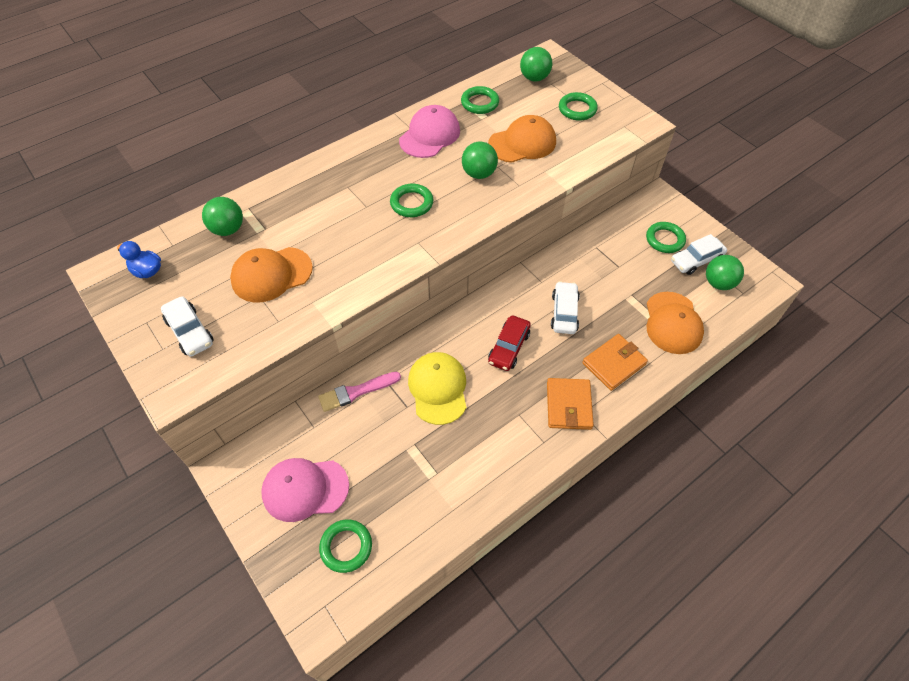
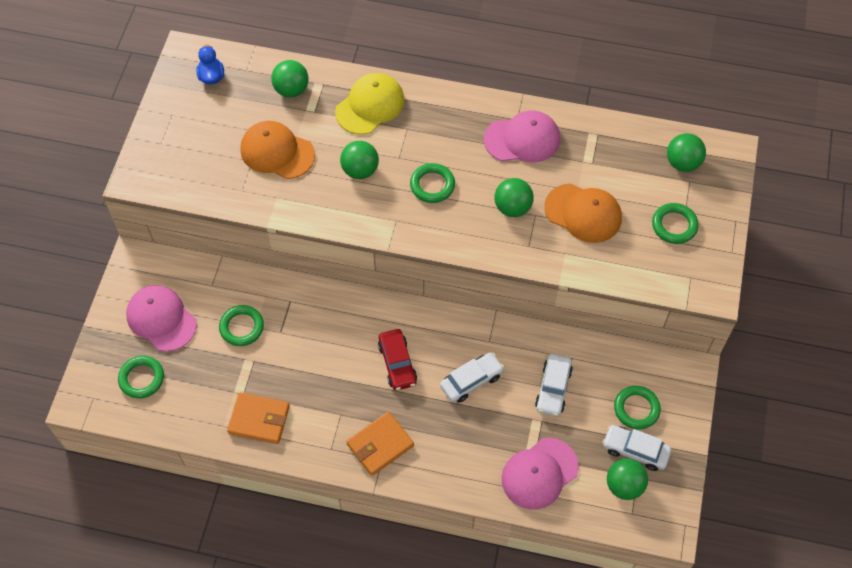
camera: 50 degrees right, 5 degrees up
(190, 332) = (187, 147): white car -> white car (553, 389)
(350, 235) = (360, 170): none -> green ball
(356, 392) = (263, 288): pink brush -> none
(438, 388) = (314, 341): yellow cap -> yellow cap (370, 106)
(479, 103) = (602, 145): green ring -> green ring (242, 327)
(508, 347) = (397, 363): red car -> red car turned 90 degrees counterclockwise
(614, 363) = (452, 453): orange wallet -> orange wallet (259, 419)
(673, 323) = (539, 473): orange cap -> pink cap

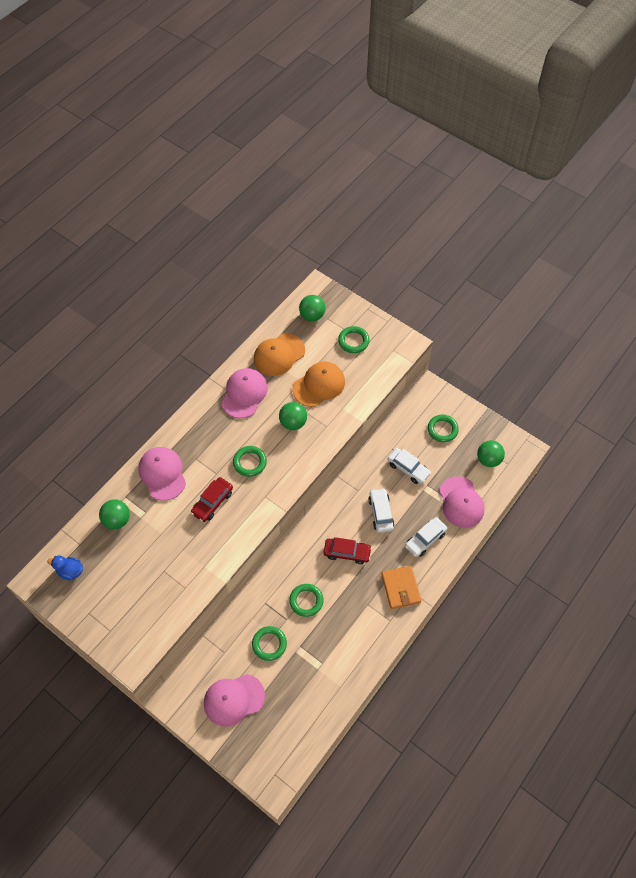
camera: 65 degrees left, 0 degrees up
(141, 378) = (276, 732): green ring -> green ring (306, 601)
(259, 419) = (347, 660): orange wallet -> none
(277, 152) = (165, 551): orange cap -> orange cap (279, 355)
(360, 170) = (212, 502): green ball -> red car
(370, 106) = (162, 474): yellow cap -> pink cap
(635, 450) = (469, 443): white car -> white car (425, 539)

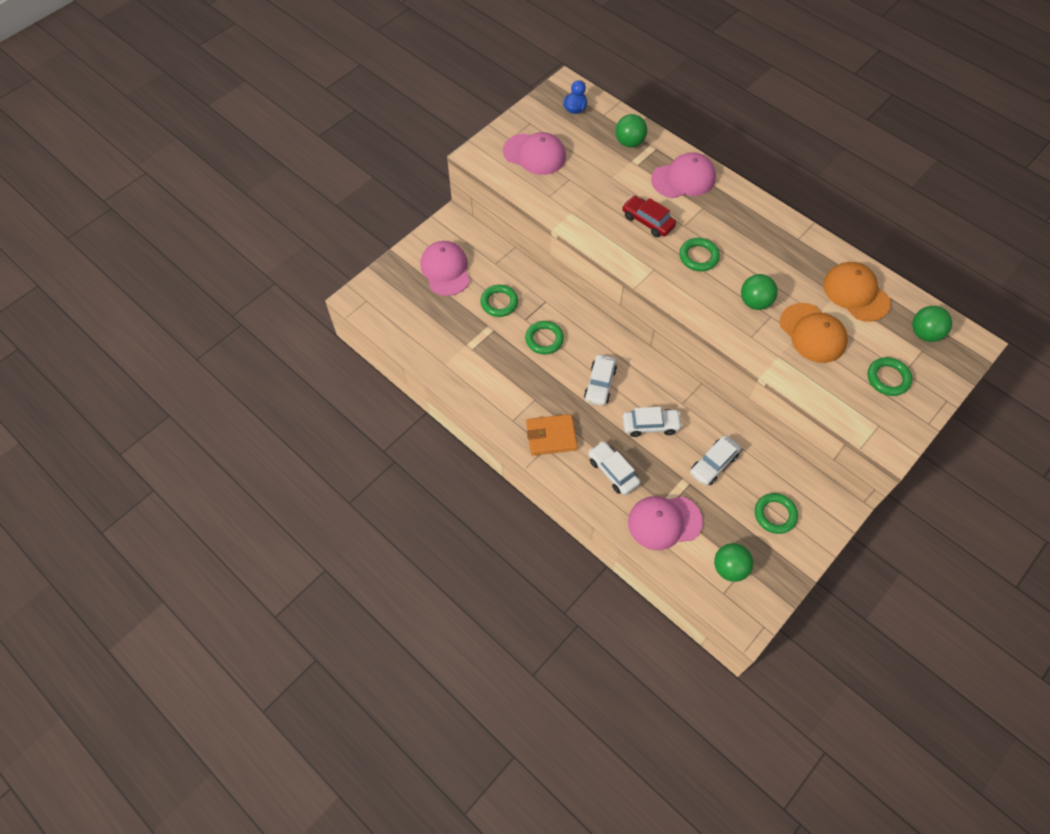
camera: 95 degrees right, 0 degrees up
(244, 394) = (793, 255): pink cap -> pink cap (534, 154)
(347, 553) = (600, 384): red car -> white car

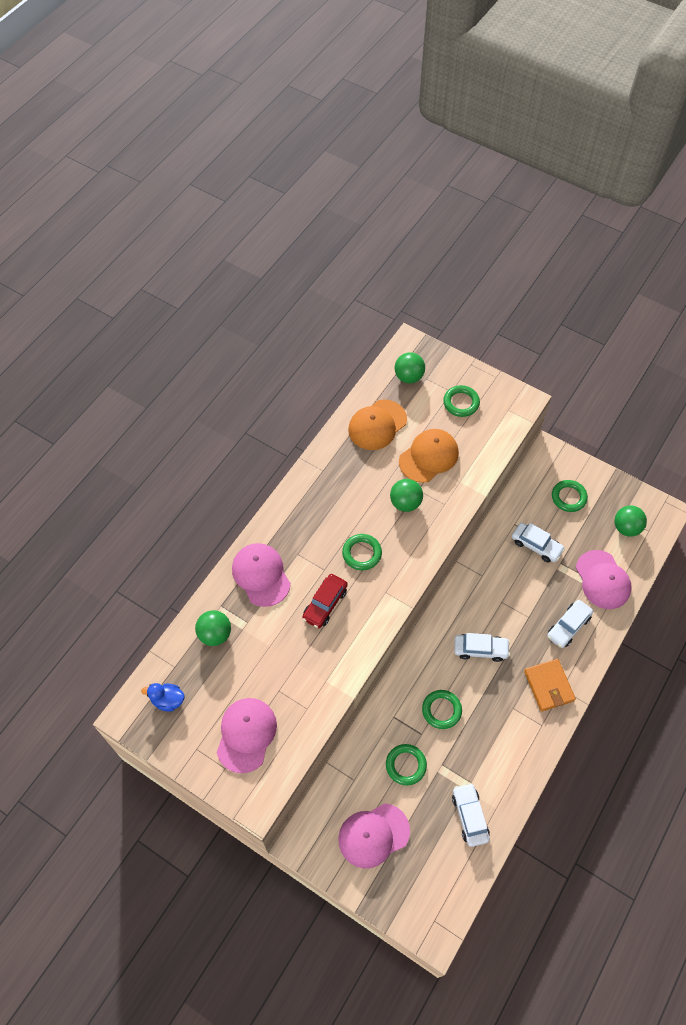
camera: 100 degrees left, 0 degrees up
(650, 425) = (512, 600): white car -> white car (470, 816)

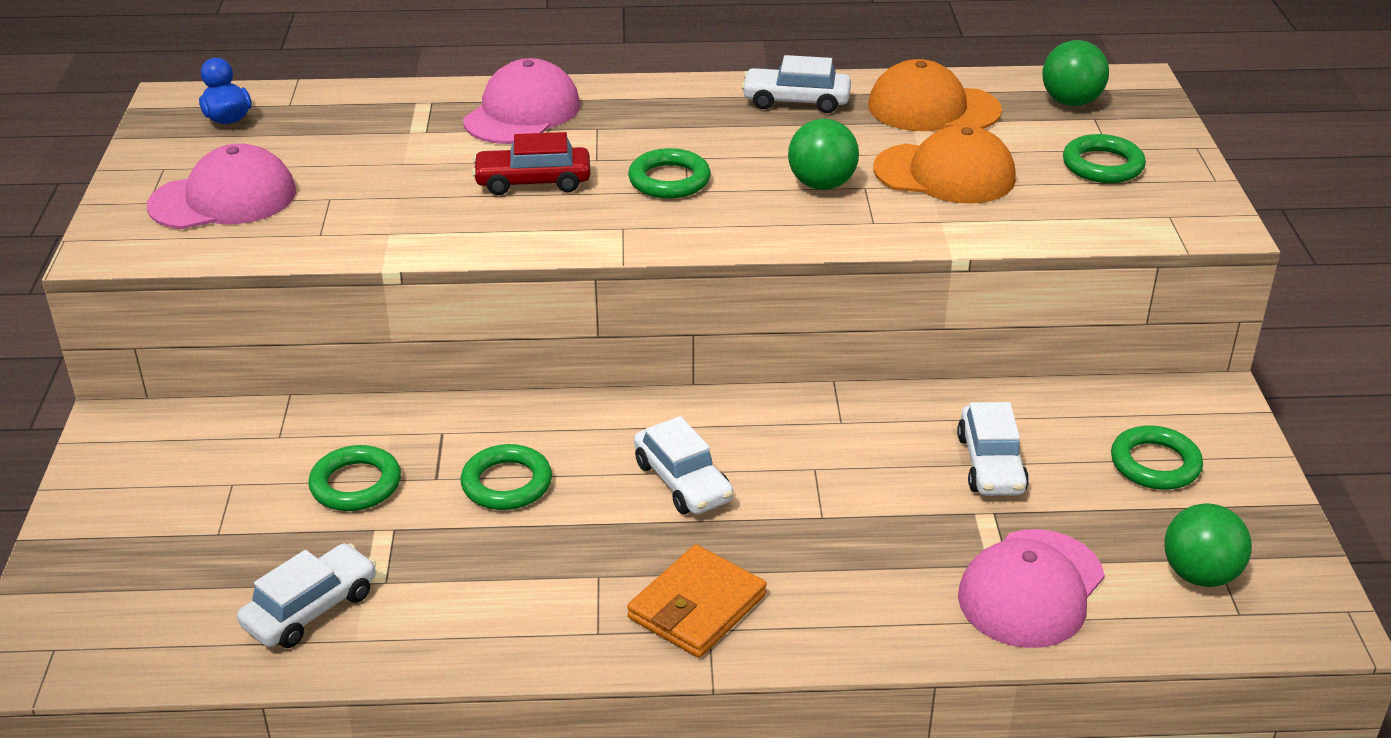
camera: 55 degrees right, 25 degrees down
(215, 634) = (377, 114): green ball -> none
(373, 835) = (185, 501): pink cap -> none
(568, 626) = (863, 581): white car -> white car (796, 101)

